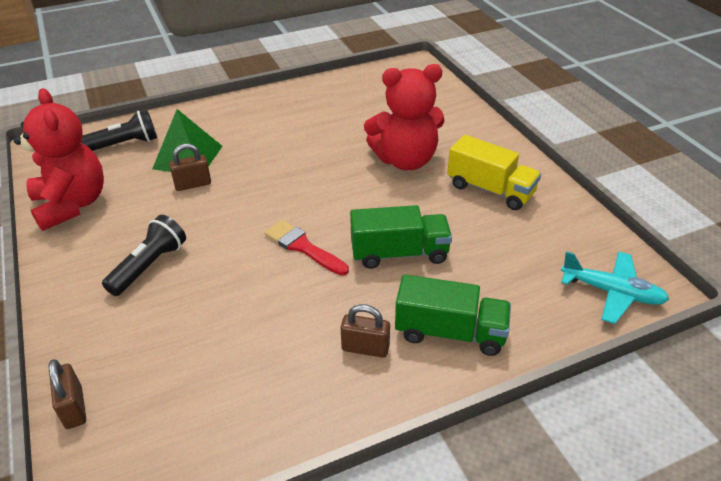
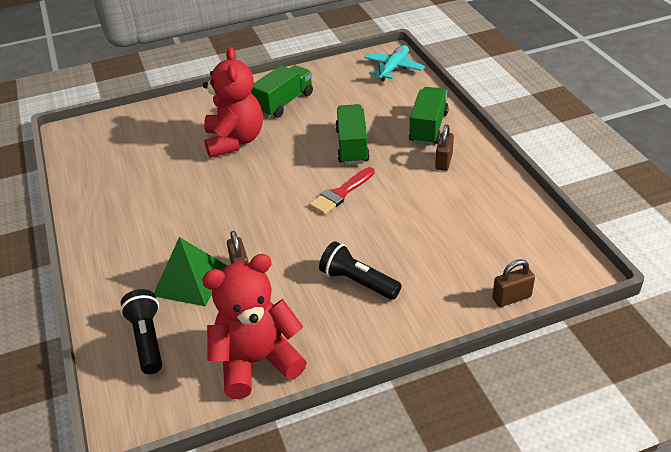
camera: 85 degrees left, 0 degrees up
(490, 190) = (284, 103): yellow truck -> green truck

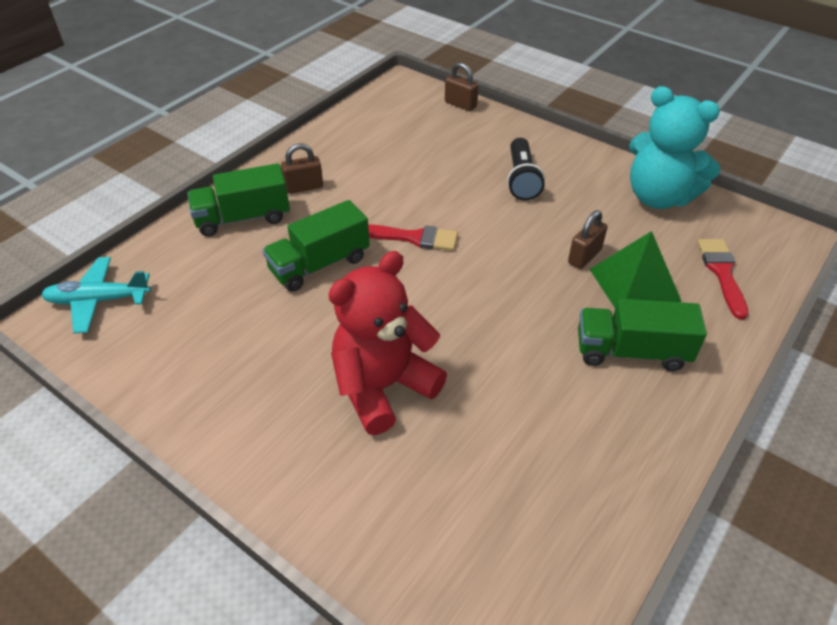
camera: 125 degrees left, 5 degrees up
(147, 339) = (722, 273): black flashlight -> red brush
(257, 361) = (658, 197): red teddy bear -> turquoise teddy bear
(284, 103) = (253, 381): green truck -> green truck (631, 351)

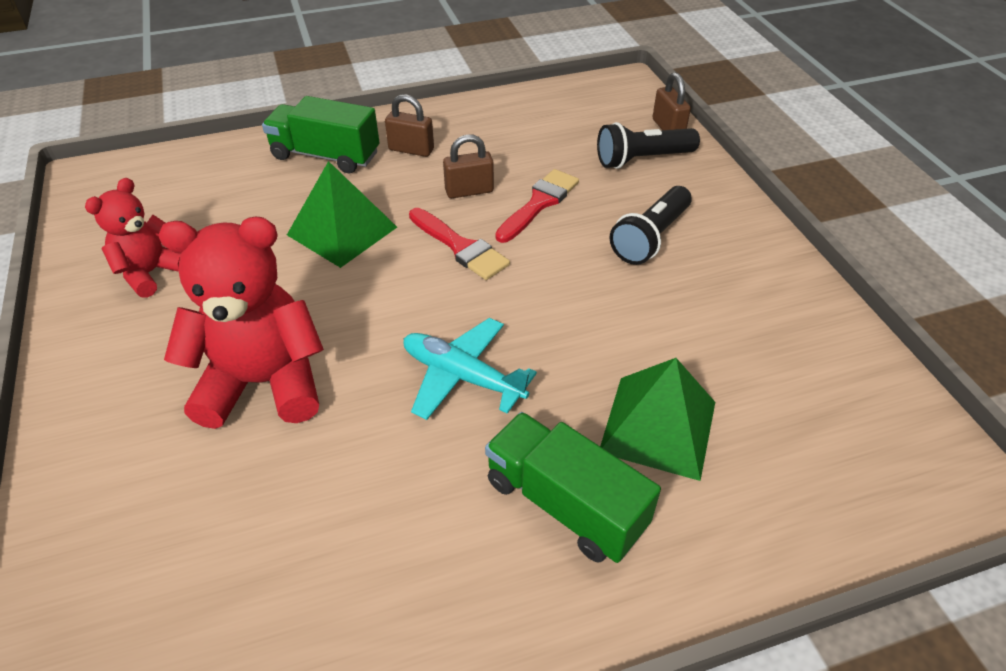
camera: 35 degrees right, 0 degrees up
(98, 300) = (137, 176): turquoise plane -> turquoise plane (462, 376)
(206, 362) = (151, 273): none -> red teddy bear
(319, 264) = (342, 231): green truck -> green pyramid
(466, 131) = (642, 159): none -> black flashlight
(584, 256) = (631, 360): brown padlock -> brown padlock (469, 191)
(658, 197) = (811, 336): turquoise teddy bear -> none
(722, 273) = (800, 476): red brush -> red brush (539, 203)

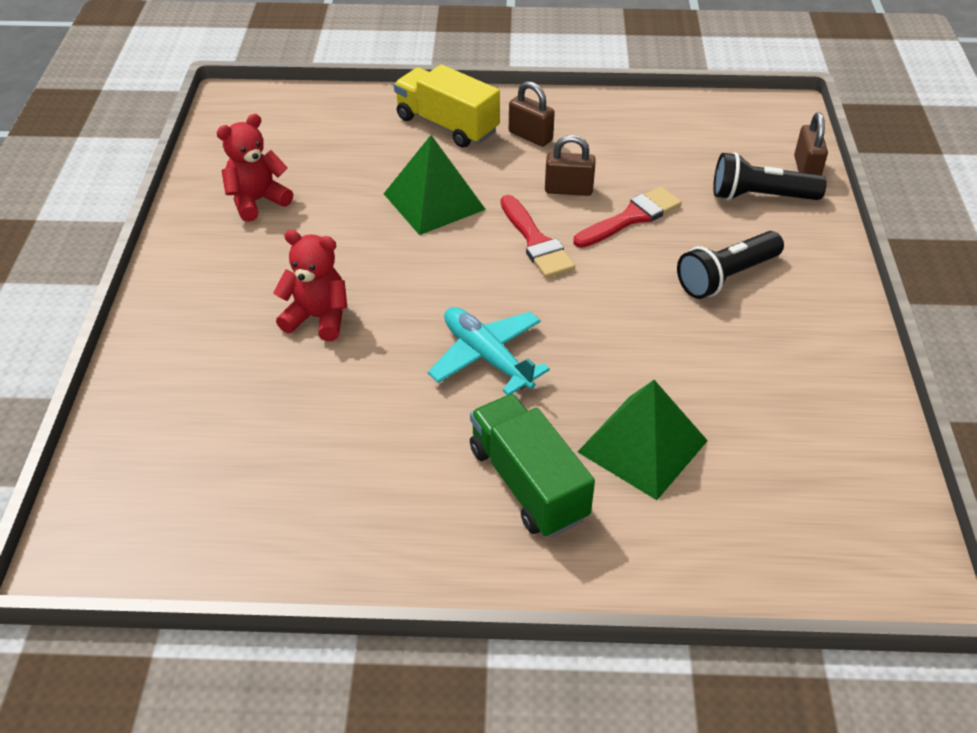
camera: 20 degrees right, 0 degrees up
(263, 383) = (318, 318): red teddy bear -> red teddy bear, size x0.59
(325, 155) = (447, 125): green truck -> yellow truck

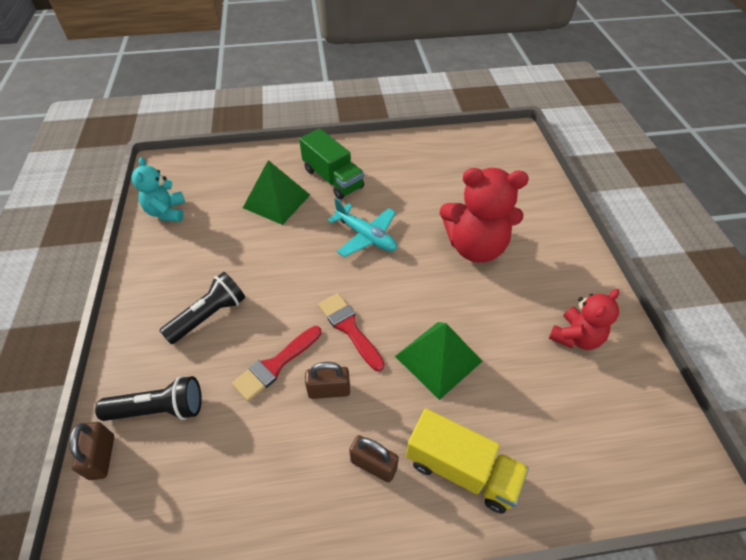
camera: 170 degrees right, 5 degrees up
(318, 318) = (475, 247): red teddy bear -> red teddy bear, size x1.68
(851, 450) = (167, 212): none -> turquoise teddy bear

